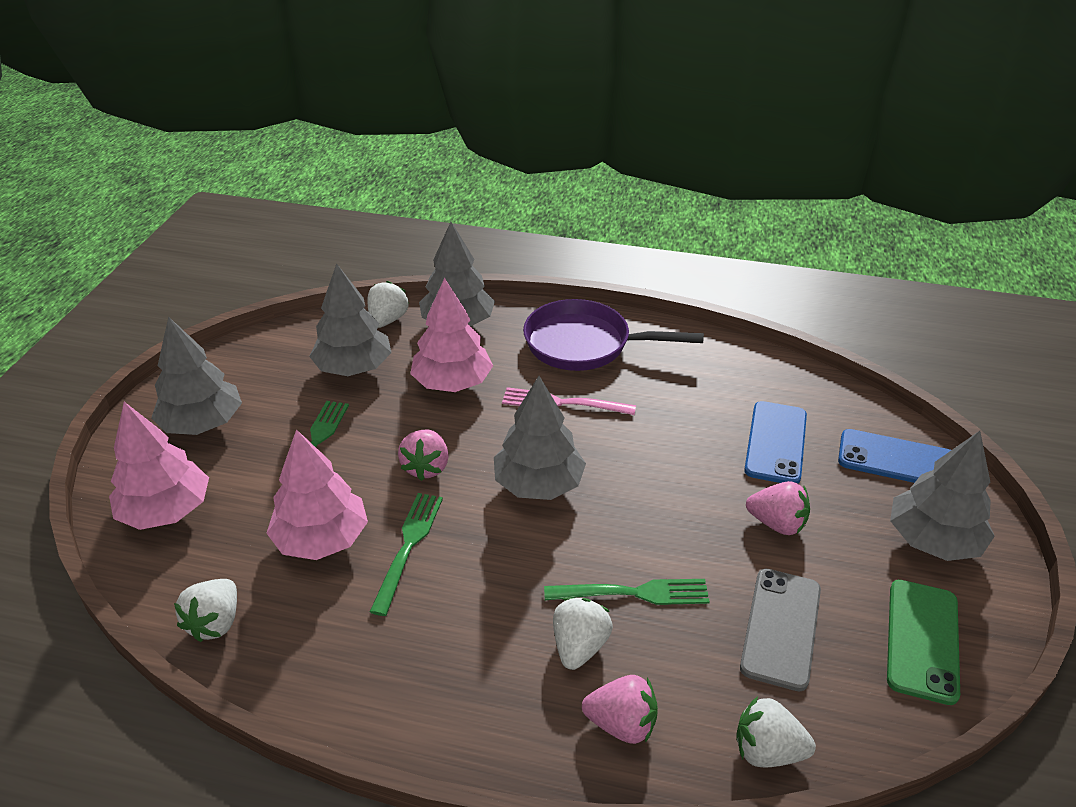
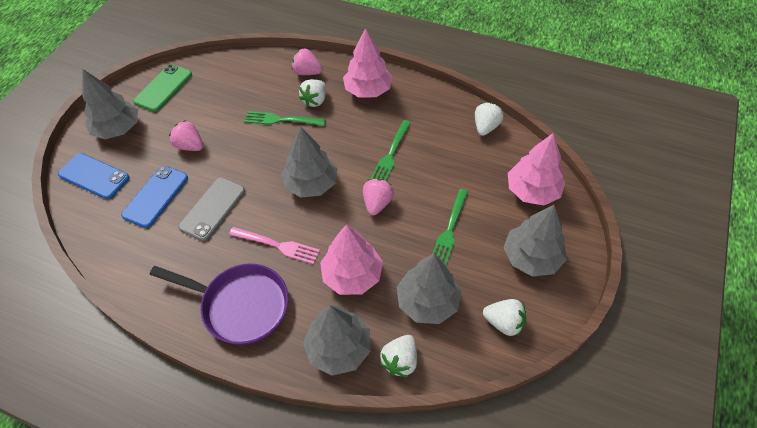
camera: 170 degrees left, 15 degrees up
(322, 539) = (438, 164): pink tree -> pink tree (368, 90)
(767, 750) = (254, 59): white strawberry -> white strawberry (504, 322)
(781, 628) = (221, 98): grey phone -> grey phone (212, 209)

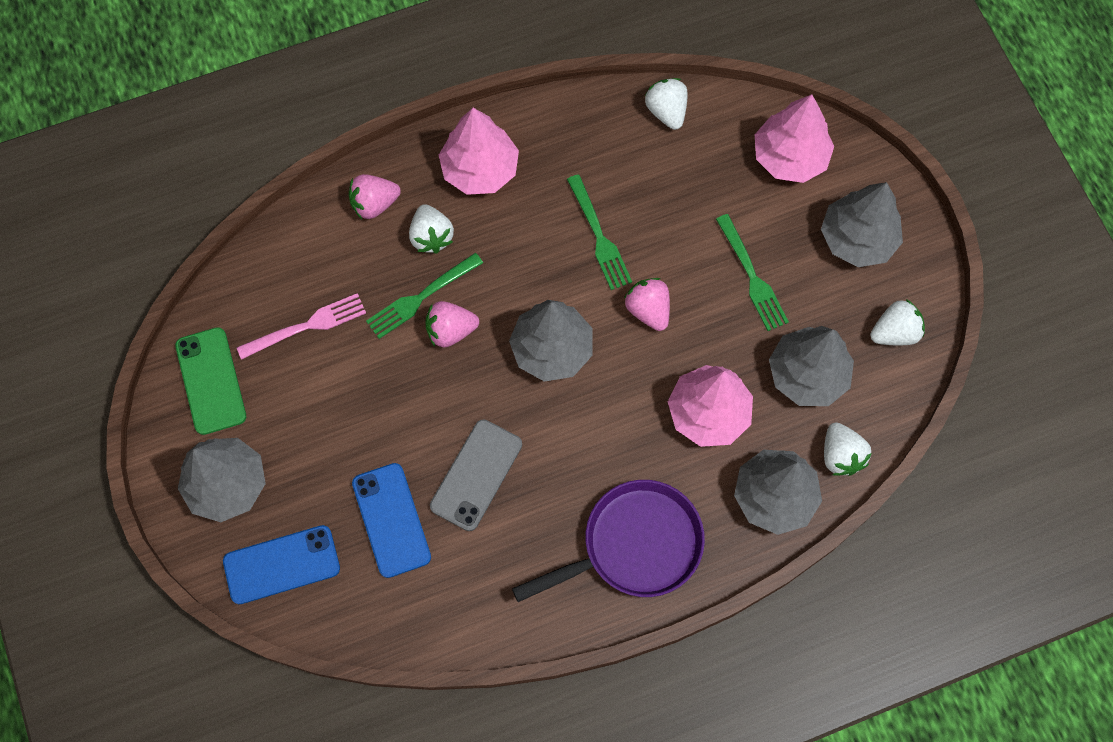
camera: 45 degrees left, 15 degrees up
(190, 146) = (351, 426): pink strawberry -> pink strawberry (450, 331)
(212, 209) = (476, 475): grey phone -> grey phone turned 45 degrees clockwise
(277, 245) = (597, 451): pink fork -> pink fork (306, 326)

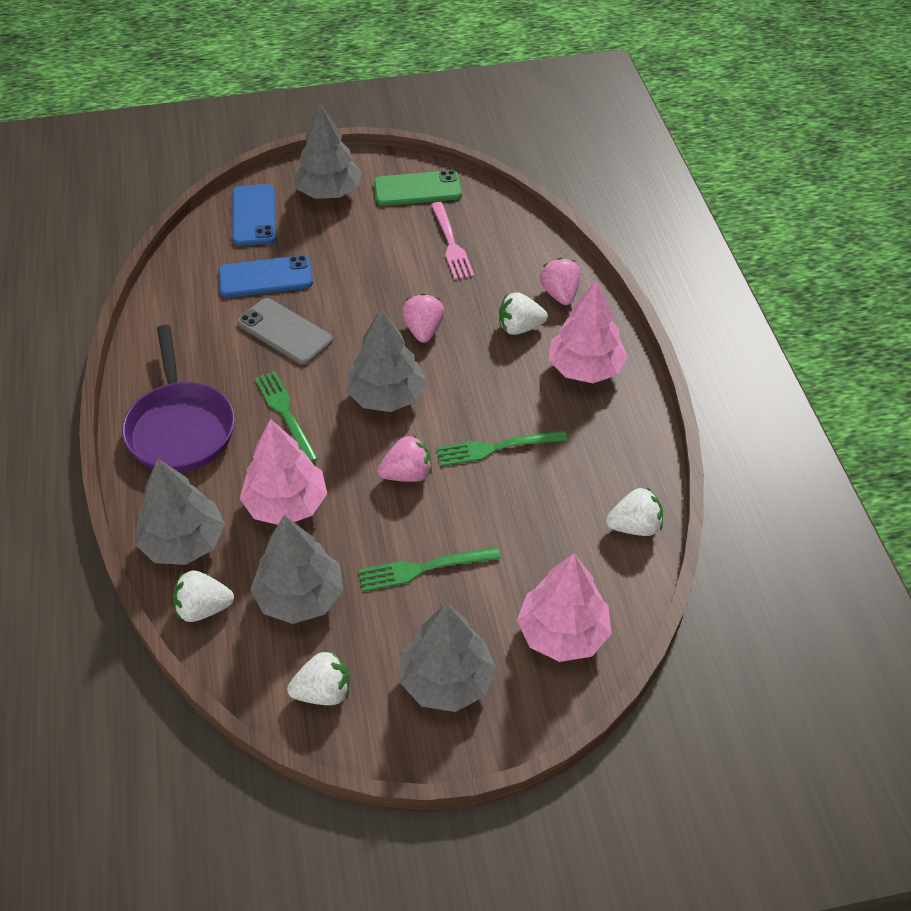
camera: 100 degrees right, 20 degrees down
(421, 297) = (461, 315): green fork -> green fork (285, 414)
(894, 332) = (323, 692): white strawberry -> white strawberry turned 90 degrees counterclockwise

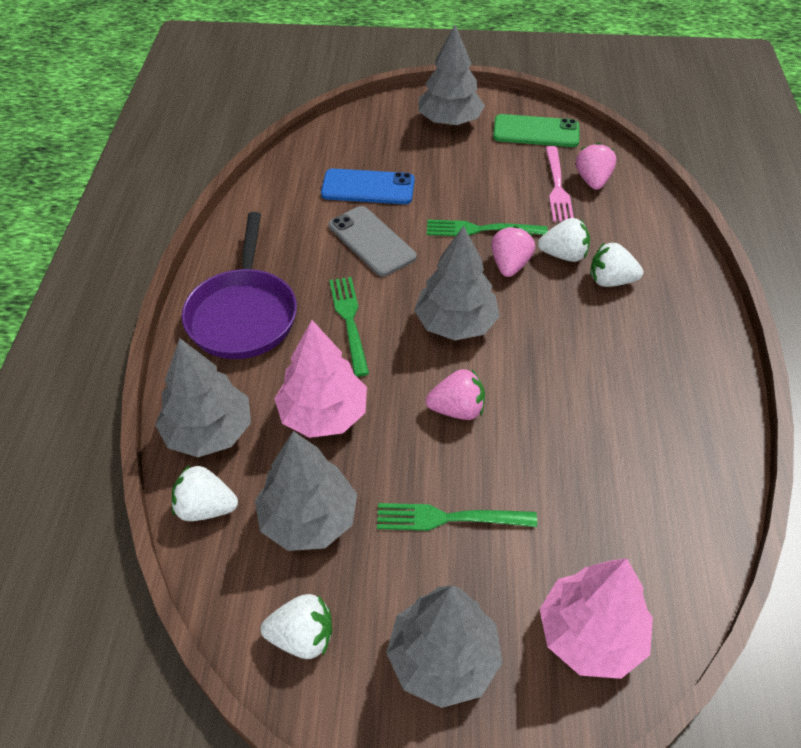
camera: 15 degrees right, 0 degrees up
(254, 215) = (373, 130): blue phone -> none
(496, 448) = (559, 401): green fork -> green fork (481, 230)
(560, 294) = (660, 255): pink strawberry -> pink strawberry (592, 181)
(585, 368) = (673, 336): pink tree -> none
(635, 526) = (699, 524): white strawberry -> white strawberry (563, 255)

